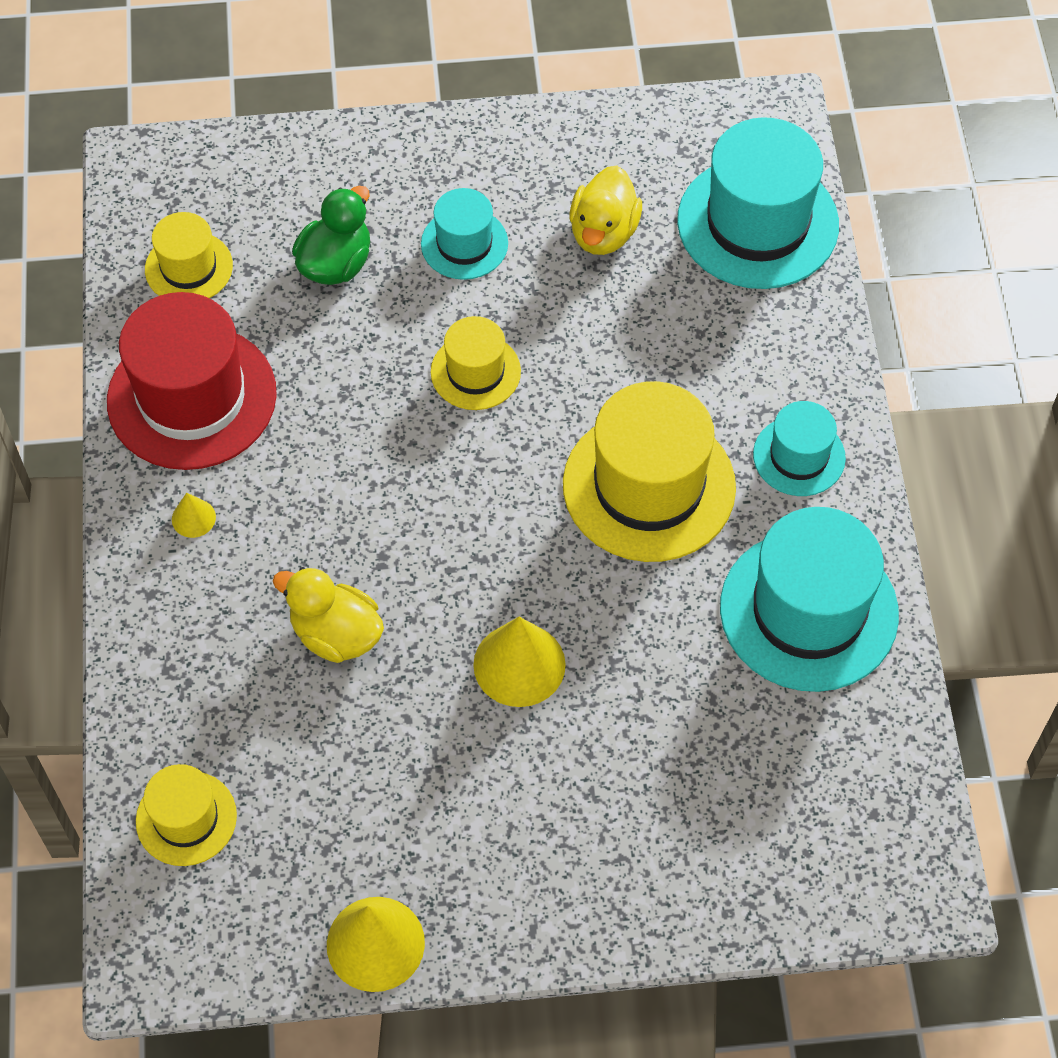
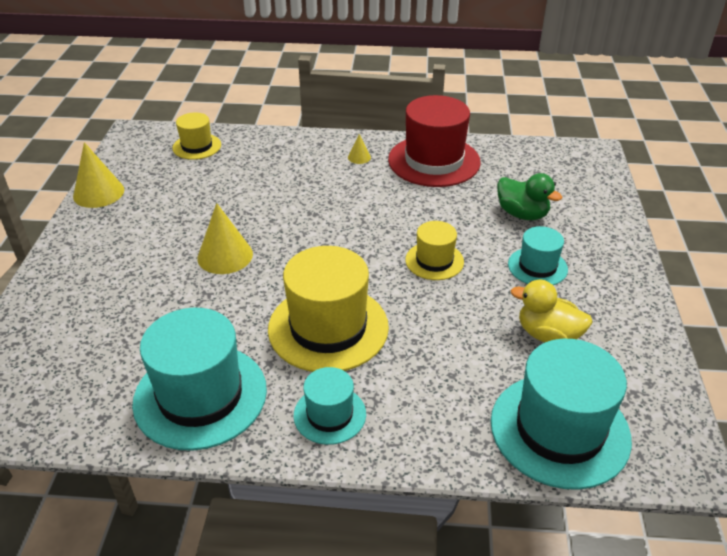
camera: 100 degrees right, 20 degrees down
(189, 267) = (520, 165): yellow hat -> none
(336, 634) = (273, 195): yellow duck -> none

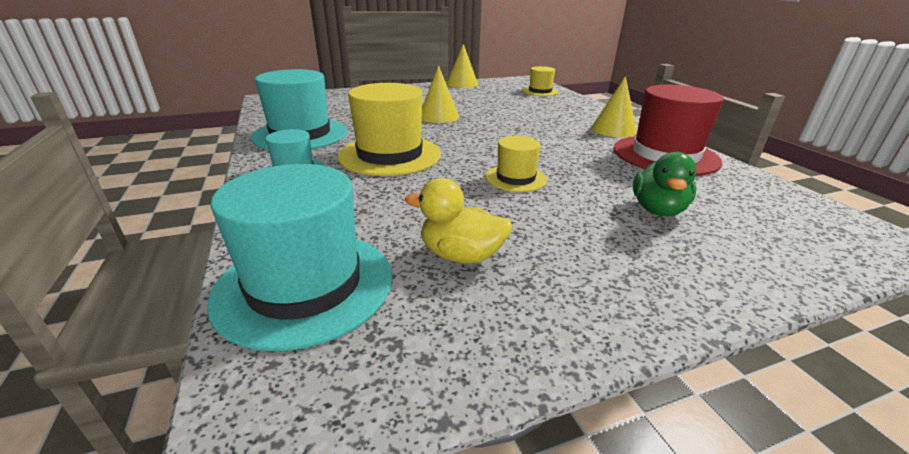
camera: 65 degrees right, 10 degrees down
(359, 157) = (613, 130): yellow cone -> yellow cone, size x2.01
(537, 267) = (575, 232): turquoise hat -> none
(548, 335) = (461, 255): yellow duck -> yellow duck turned 75 degrees counterclockwise

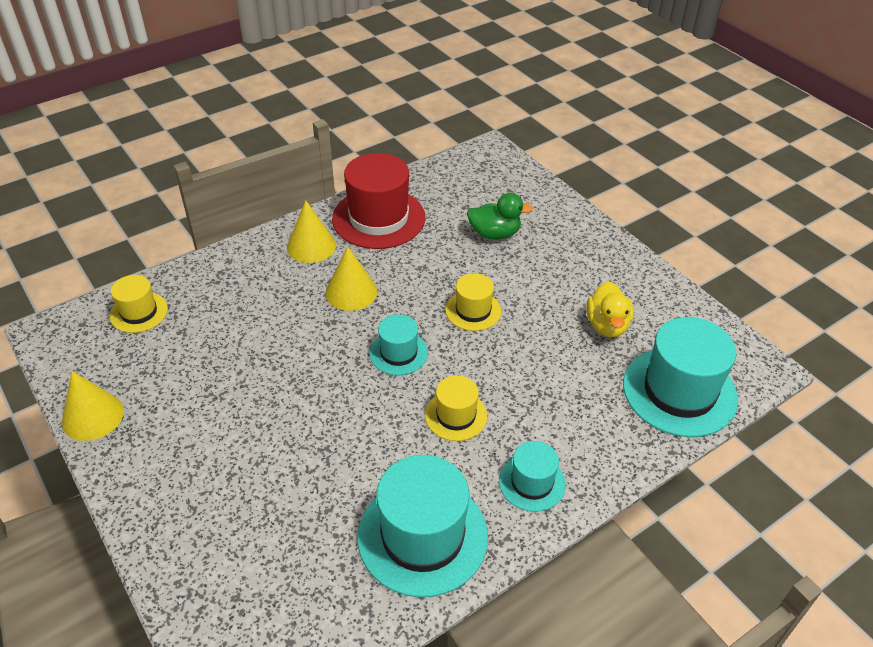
camera: 105 degrees left, 15 degrees up
(390, 155) = (456, 415): yellow hat -> yellow hat, size x0.54
(438, 116) = (299, 405): yellow cone -> yellow cone (351, 292)
(472, 144) = (398, 353): none -> turquoise hat

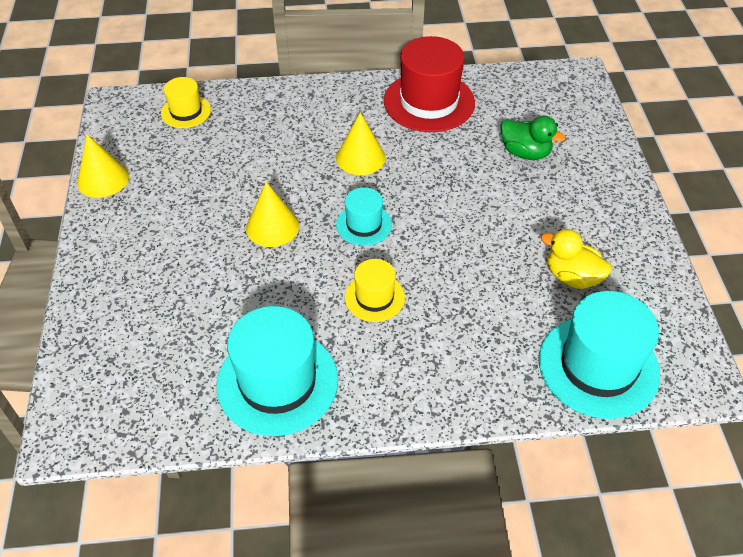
camera: 30 degrees right, 5 degrees up
(311, 246) = (354, 106): yellow cone -> yellow cone (272, 226)
(473, 310) = (455, 214): yellow hat -> none
(532, 482) = (399, 382): turquoise hat -> none
(607, 325) = (572, 277): yellow duck -> yellow duck turned 90 degrees clockwise

